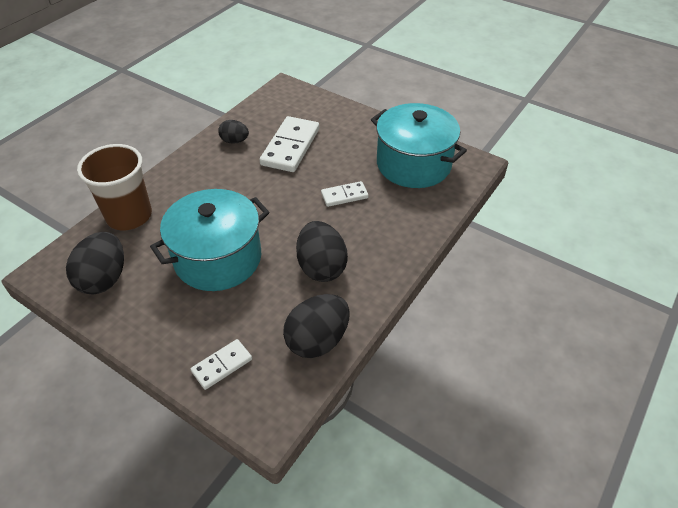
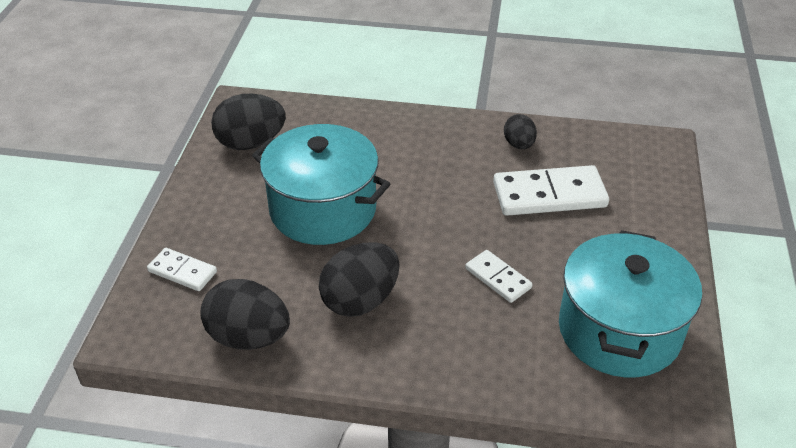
camera: 65 degrees right, 5 degrees down
(129, 216) = (342, 121): brown cup -> none

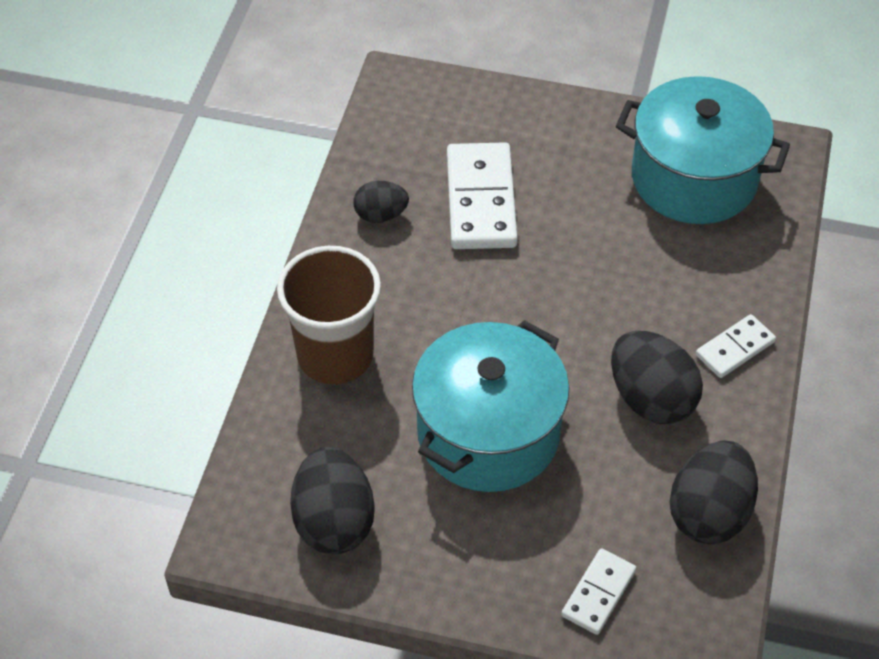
camera: 85 degrees left, 10 degrees up
(385, 133) = (335, 355): none -> brown cup
(498, 278) = (618, 267): white domino -> white domino (735, 348)

